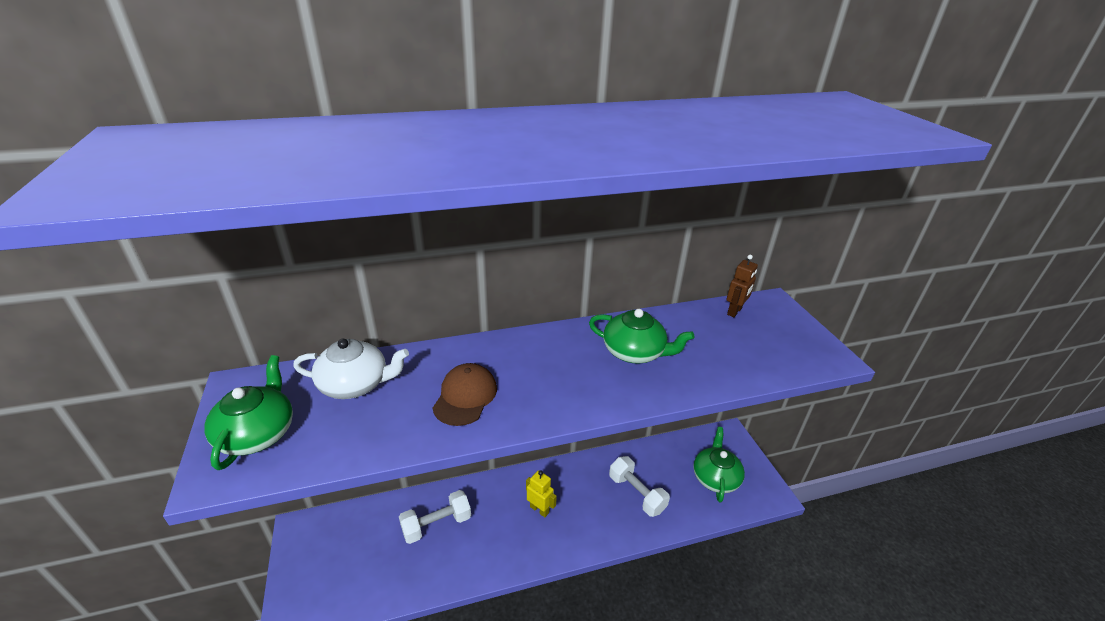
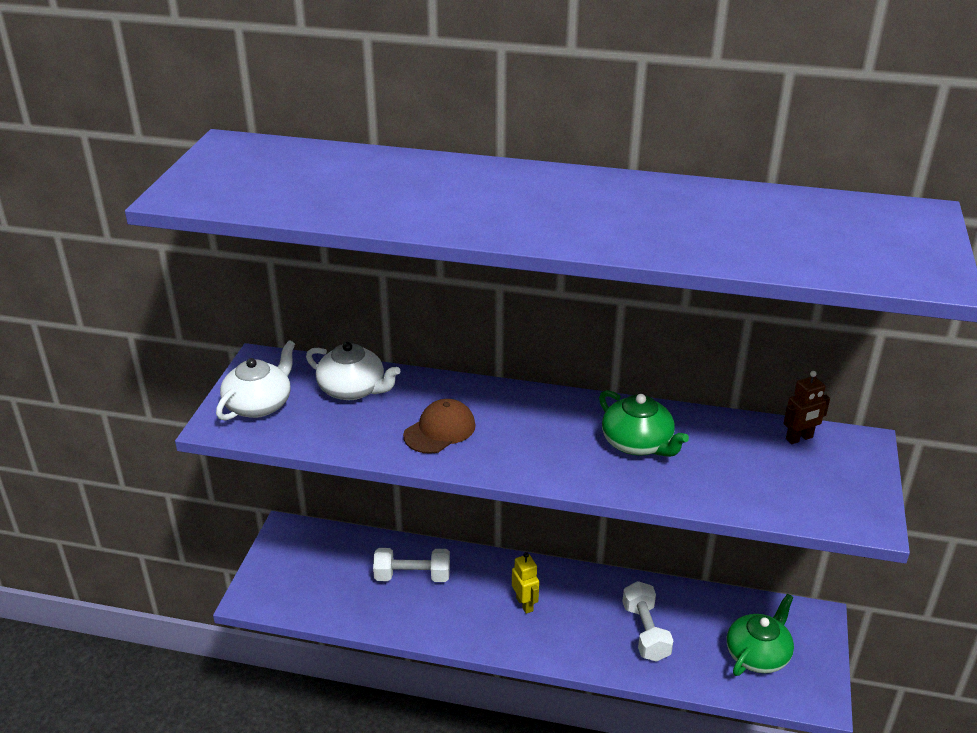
camera: 30 degrees right, 0 degrees up
(257, 433) = (259, 404): green teapot -> white teapot

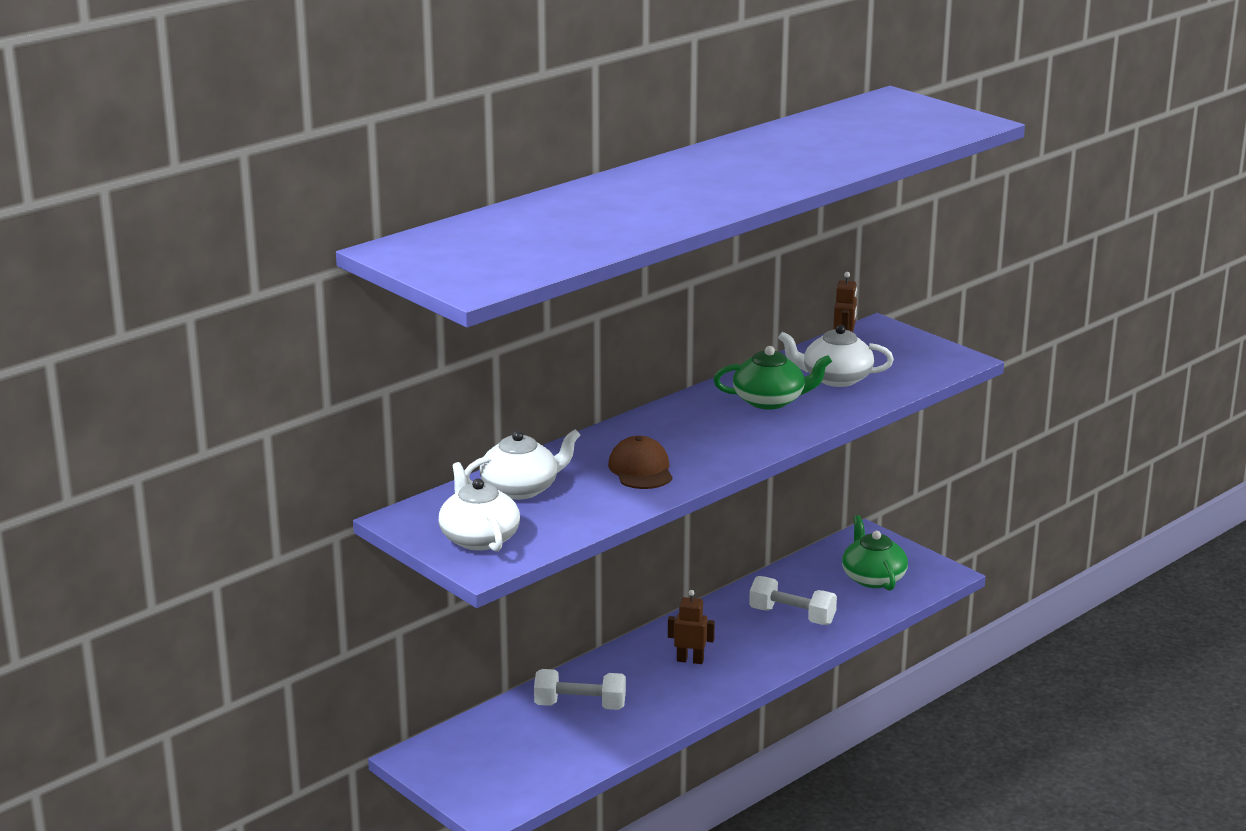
camera: 55 degrees left, 10 degrees down
(412, 576) = (580, 706): white dumbbell -> white dumbbell turned 60 degrees clockwise
(525, 604) = (690, 660): yellow robot -> brown robot
(726, 461) = (835, 378): none -> white teapot

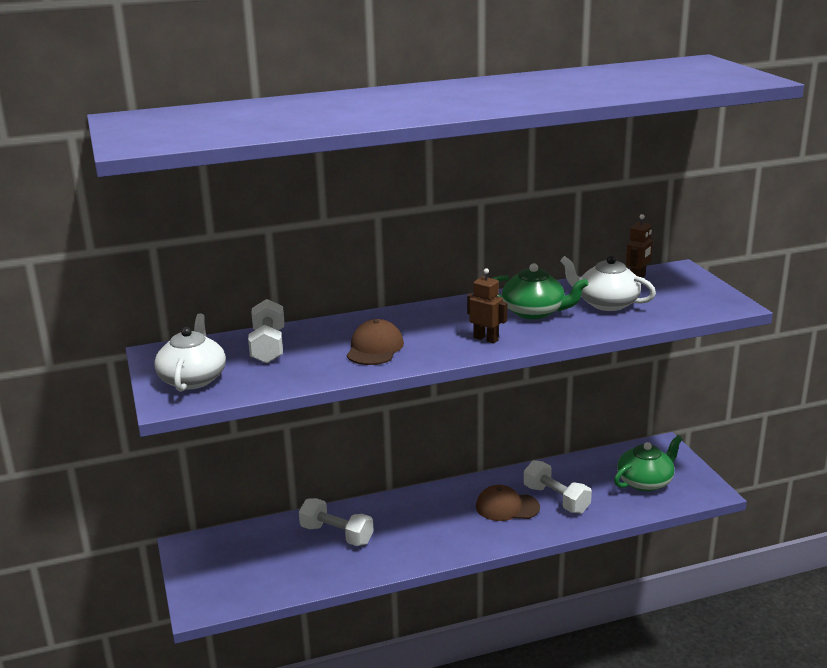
camera: 25 degrees right, 0 degrees up
(521, 489) = (268, 346): white teapot -> white dumbbell
(690, 660) = (448, 517): brown robot -> brown robot (486, 339)
(745, 635) = (507, 507): none -> brown cap
(873, 578) = (645, 482): green teapot -> green teapot turned 45 degrees clockwise

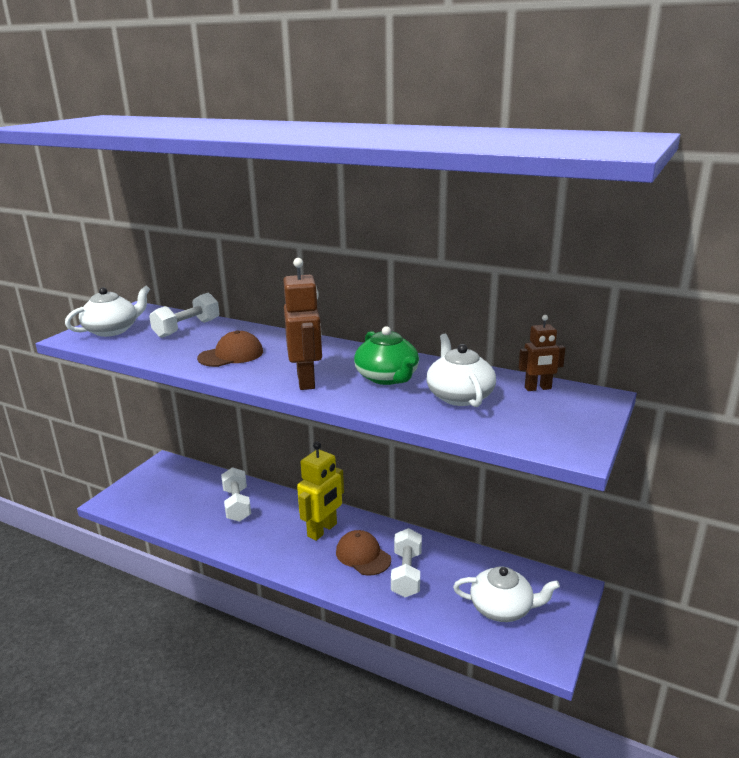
camera: 45 degrees right, 0 degrees up
(445, 509) = (322, 530): none -> yellow robot
(486, 339) = (306, 381): brown robot -> brown robot, size x1.67
(645, 482) = (502, 608): green teapot -> white teapot

